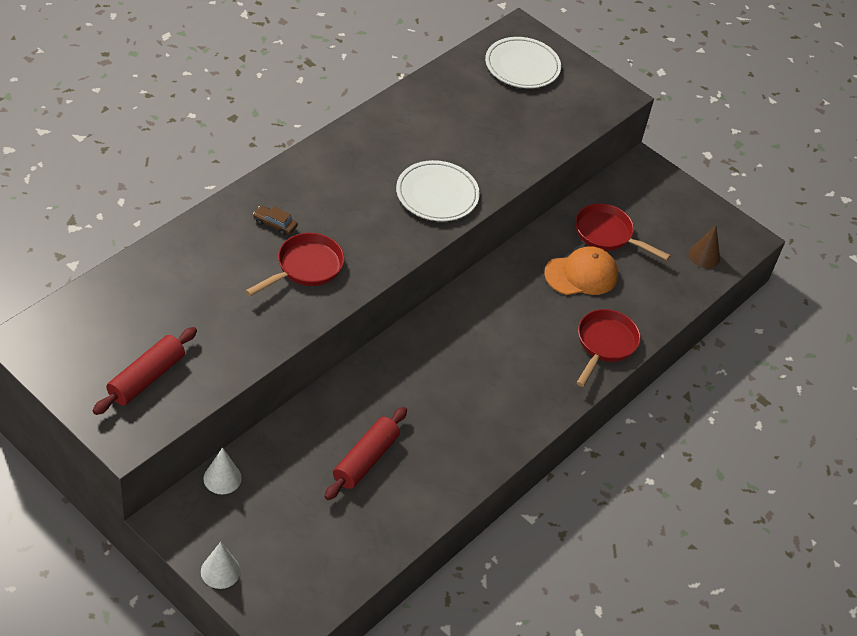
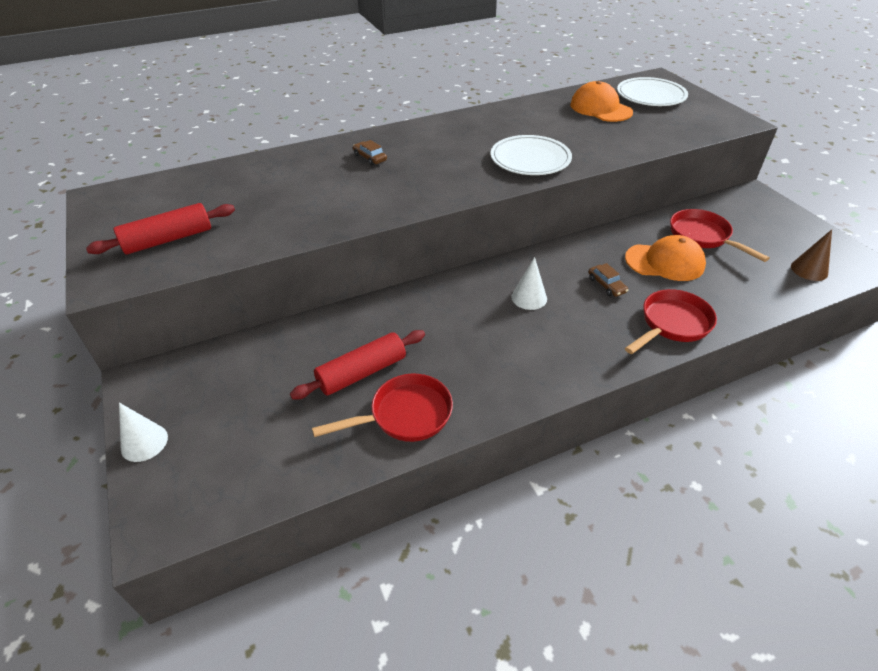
camera: 30 degrees right, 5 degrees down
(222, 478) = (215, 355): white cone -> white cone (529, 297)
(305, 267) = (375, 188): red pan -> red pan (405, 415)
(477, 97) = (600, 108): none -> orange cap
(538, 314) = (606, 285): none -> brown car

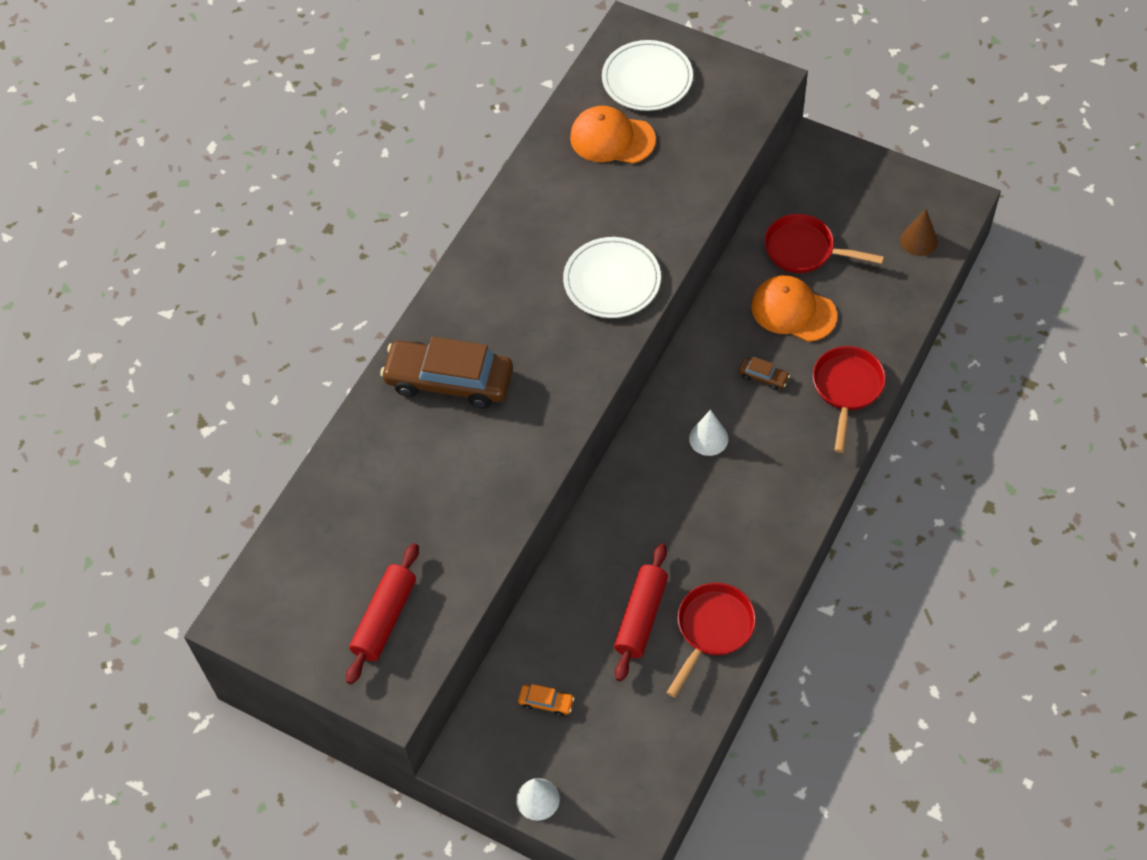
camera: 35 degrees left, 15 degrees up
(234, 383) = (546, 702): none -> orange car
(370, 158) = (449, 381): brown car -> brown car, size x2.46
(665, 262) = (793, 311): orange cap -> orange cap turned 120 degrees counterclockwise

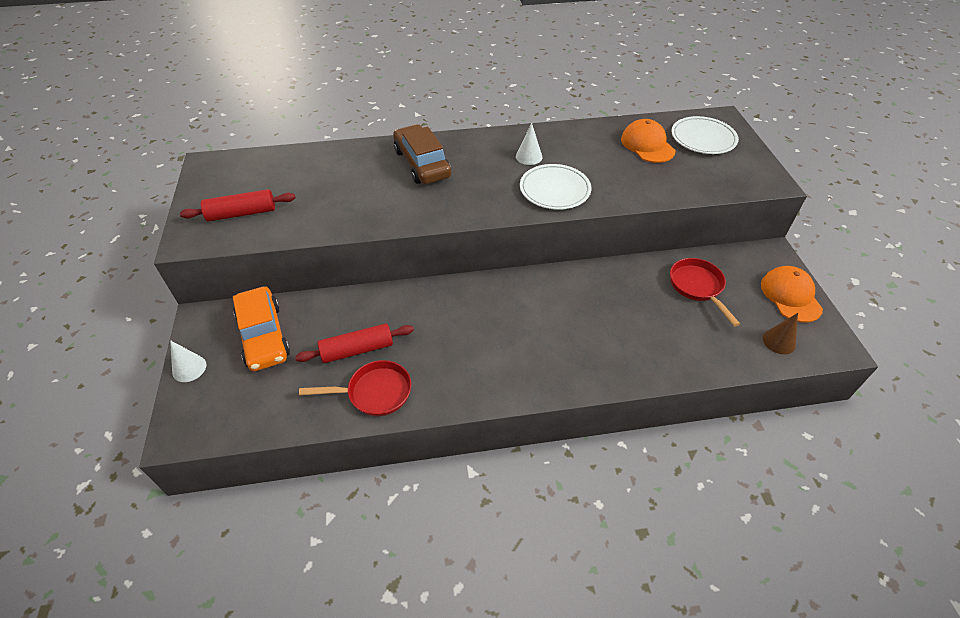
camera: 50 degrees right, 10 degrees down
(546, 702) = (263, 336): orange car -> orange car, size x2.46
(708, 438) = (515, 314): white cone -> white cone (529, 156)
(763, 377) = (586, 316): brown car -> none
(793, 311) = (649, 305): orange cap -> orange cap (790, 296)
(846, 389) = (623, 365): red pan -> none

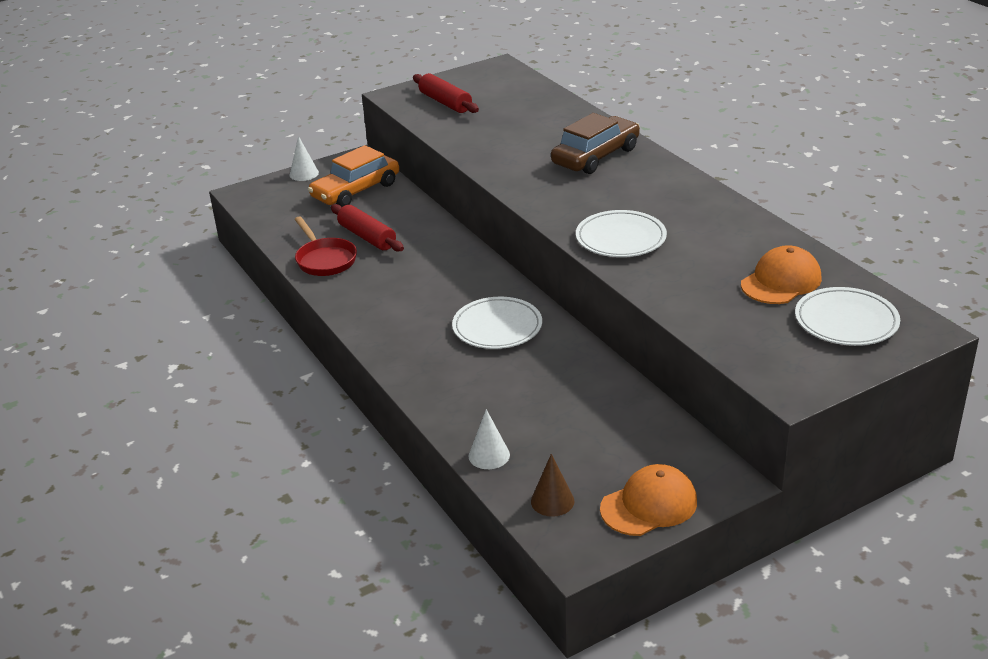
camera: 70 degrees right, 15 degrees down
(529, 156) = (670, 210): white cone -> white cone (489, 455)
(554, 306) = (497, 327): none -> white plate
(697, 287) = (605, 423): red pan -> none

